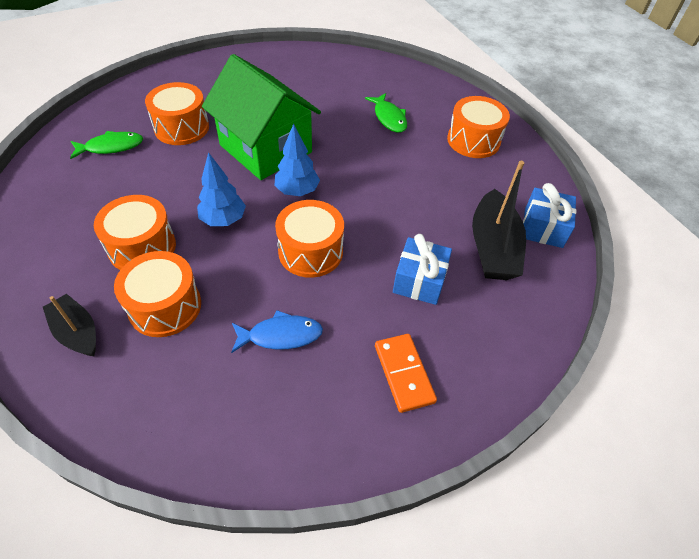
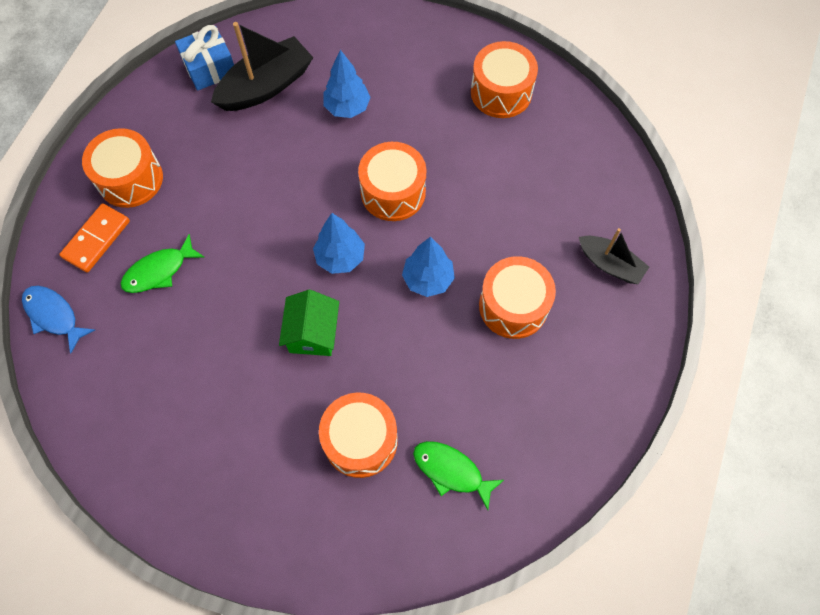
camera: 130 degrees left, 15 degrees up
(77, 332) = (610, 264): black boat -> black boat turned 60 degrees counterclockwise
(165, 306) = (536, 235): orange drum -> orange drum (501, 92)
(265, 148) = (313, 333): green house -> green house, size x0.51
(281, 335) = (478, 149): blue fish -> blue fish (54, 315)
(389, 118) = (159, 271): green fish -> green fish turned 150 degrees counterclockwise
(403, 373) = (430, 67): orange domino -> orange domino (96, 239)
(419, 281) = (347, 108): blue gift -> blue tree

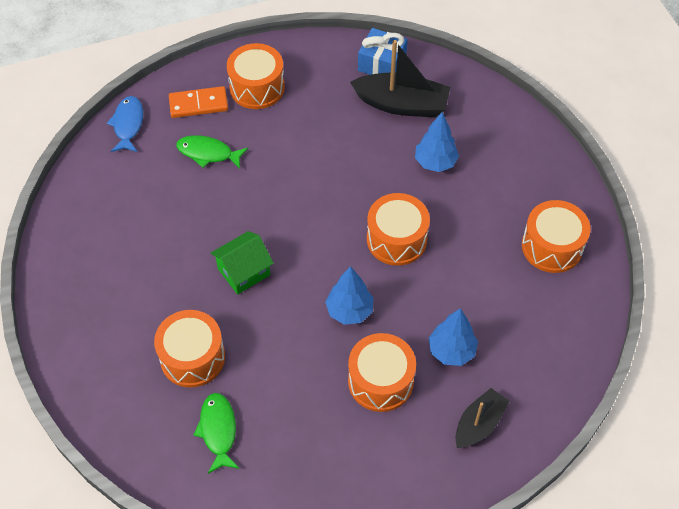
camera: 50 degrees right, 10 degrees down
(340, 257) = (315, 246): blue tree -> blue tree (451, 351)
(610, 264) = (479, 424): black boat -> black boat turned 135 degrees counterclockwise

